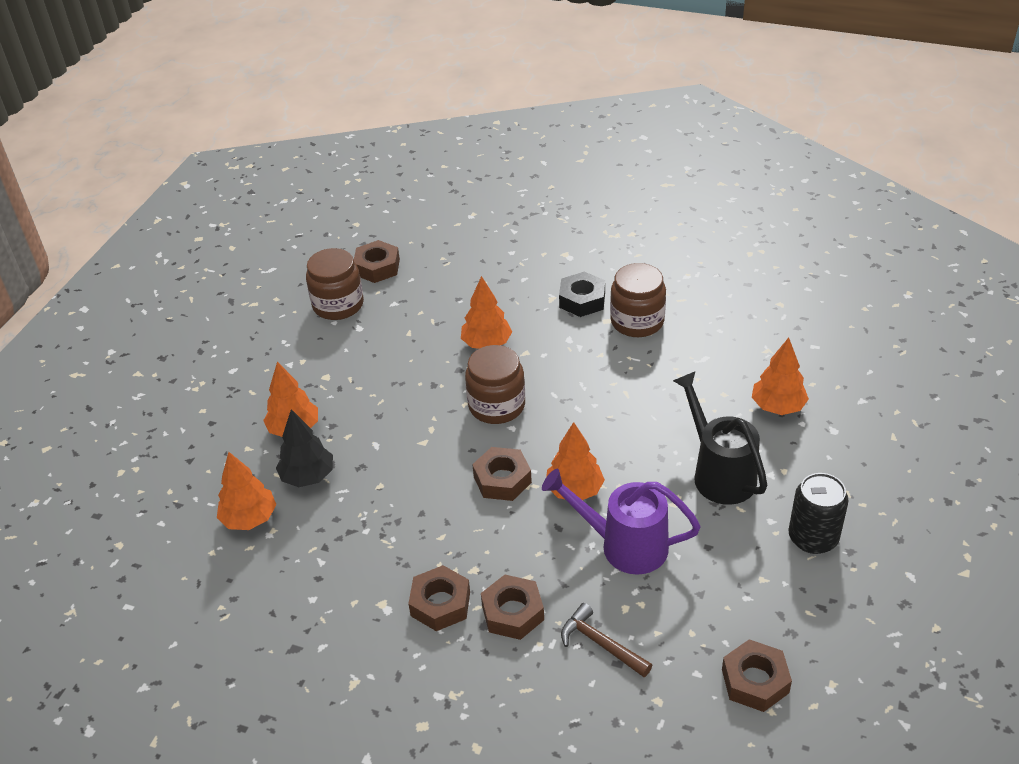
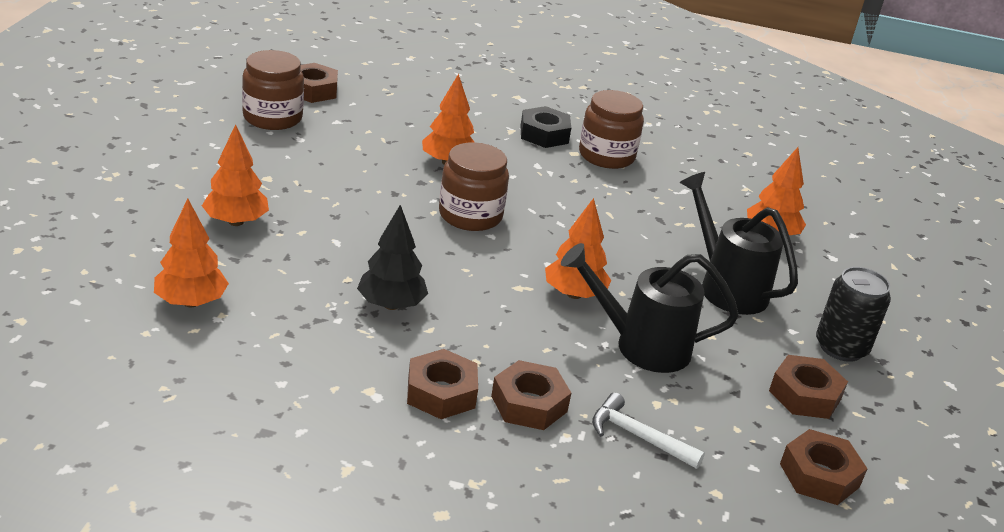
camera: 15 degrees left, 10 degrees down
(308, 476) = (259, 266): black tree -> black tree (391, 305)
(502, 479) = (490, 280): brown nut -> brown nut (805, 395)
(601, 644) = (638, 436): brown hammer -> white hammer
(624, 545) = (641, 346): purple watering can -> black watering can

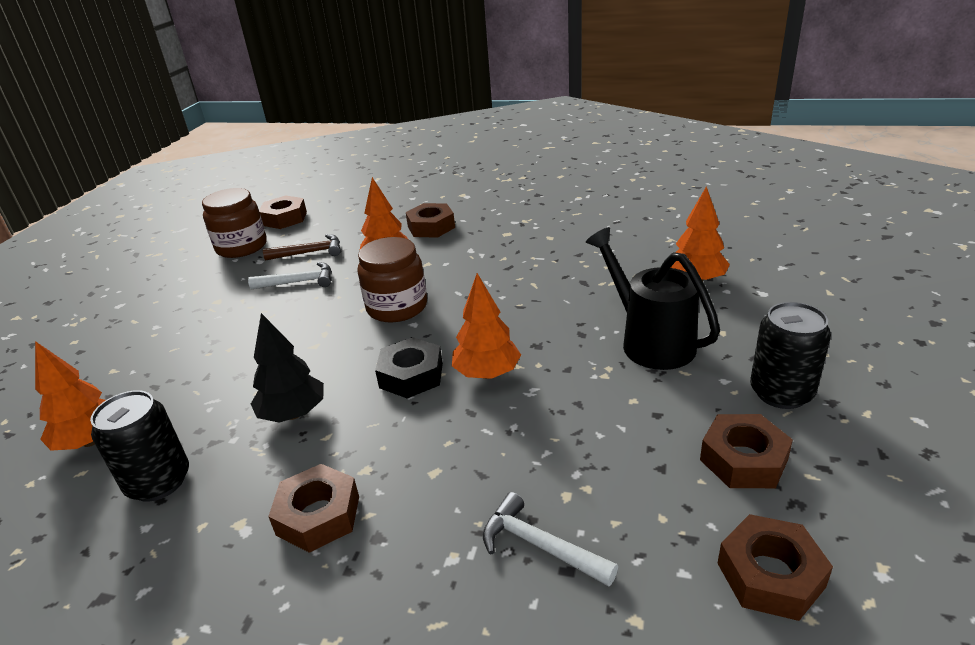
camera: 10 degrees right, 0 degrees up
(236, 222) = (171, 348): orange tree -> none
(278, 347) = (159, 481): none -> black can
(354, 171) = (298, 282): none -> white hammer
(356, 138) = (309, 252): none -> brown hammer
(529, 404) = (416, 517): brown nut -> brown nut (431, 227)
(544, 134) = (481, 222): black nut -> black nut (411, 375)
(606, 156) = (536, 231): brown jar -> none
(641, 346) = (553, 423): black watering can -> none

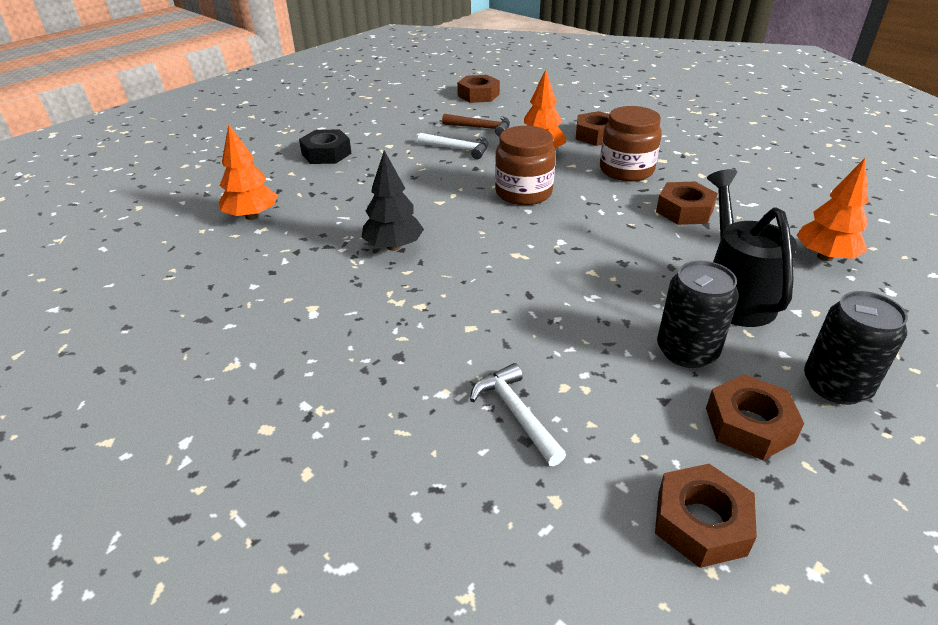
camera: 25 degrees right, 5 degrees up
(159, 481) = (278, 259): black can -> black can (687, 351)
(241, 247) = (431, 109): brown jar -> brown jar (626, 170)
(318, 515) = (367, 324): brown nut -> brown nut (684, 210)
(411, 375) = (500, 249): black nut -> black nut (326, 154)
(487, 373) = (563, 270): orange tree -> none

